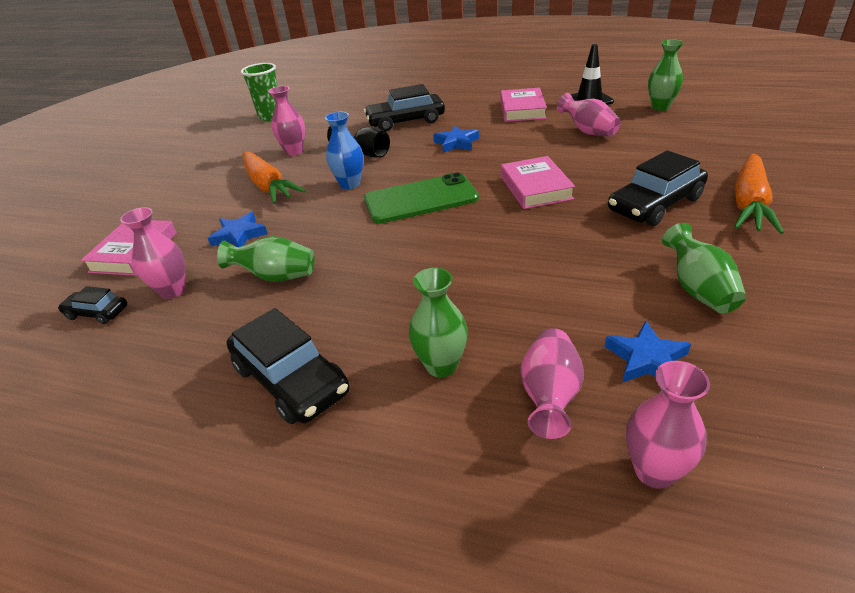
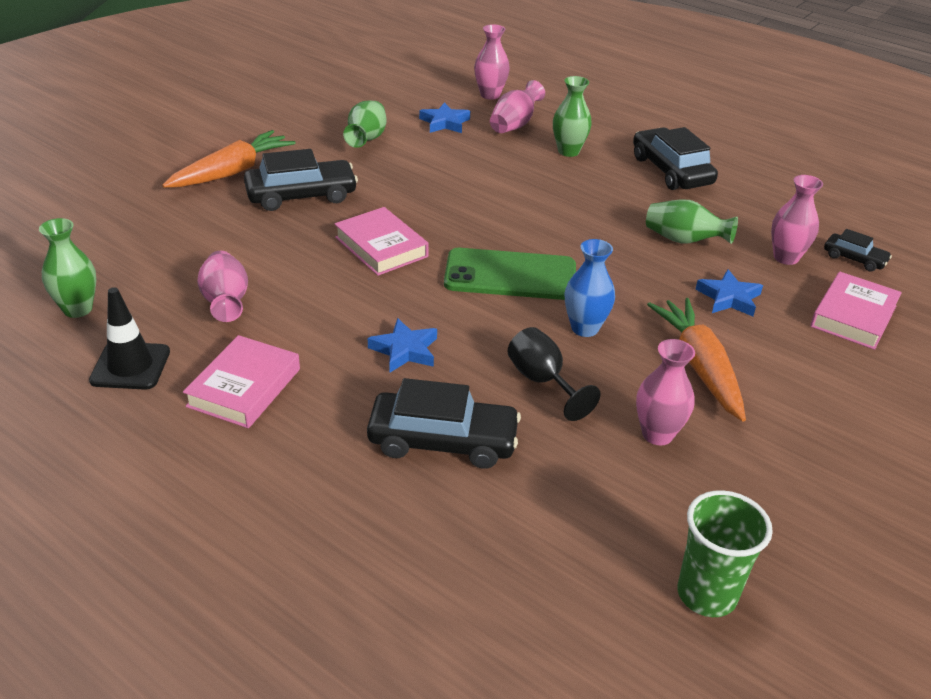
camera: 165 degrees left, 0 degrees up
(535, 188) = (381, 247): pink book -> pink book turned 45 degrees counterclockwise

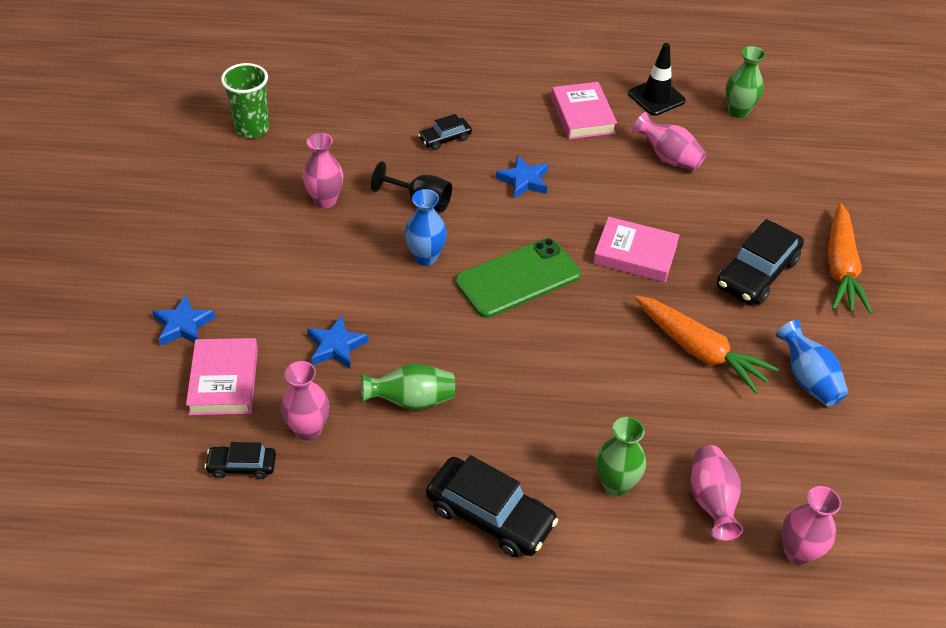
camera: 145 degrees right, 10 degrees up
(366, 139) = (807, 379): green vase -> blue vase
(443, 441) = (445, 138): black car -> black car, size x0.54
(444, 123) = (778, 457): blue star -> blue star (183, 325)
(699, 367) = (325, 265): orange carrot -> orange carrot (699, 351)

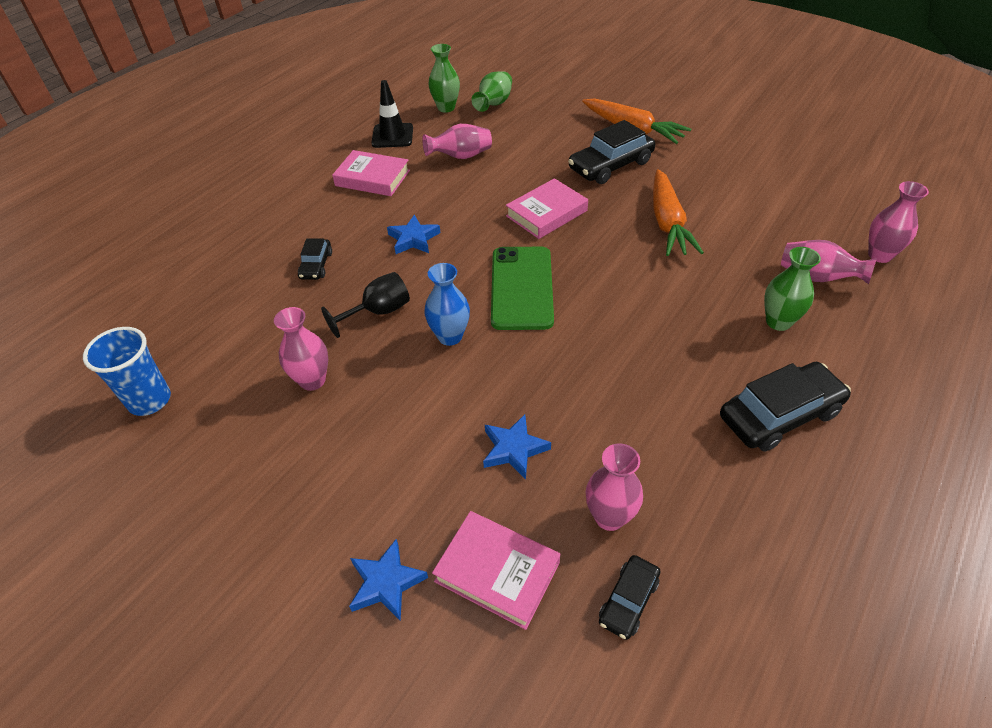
camera: 55 degrees left, 0 degrees up
(252, 128) = (150, 400): green cup -> blue cup
(411, 400) = (618, 417): green vase -> green vase (494, 104)
(699, 351) = (667, 222): orange carrot -> orange carrot turned 105 degrees clockwise
(757, 273) = (610, 165): black car -> black car turned 75 degrees clockwise
(807, 379) = (724, 185): blue vase -> none

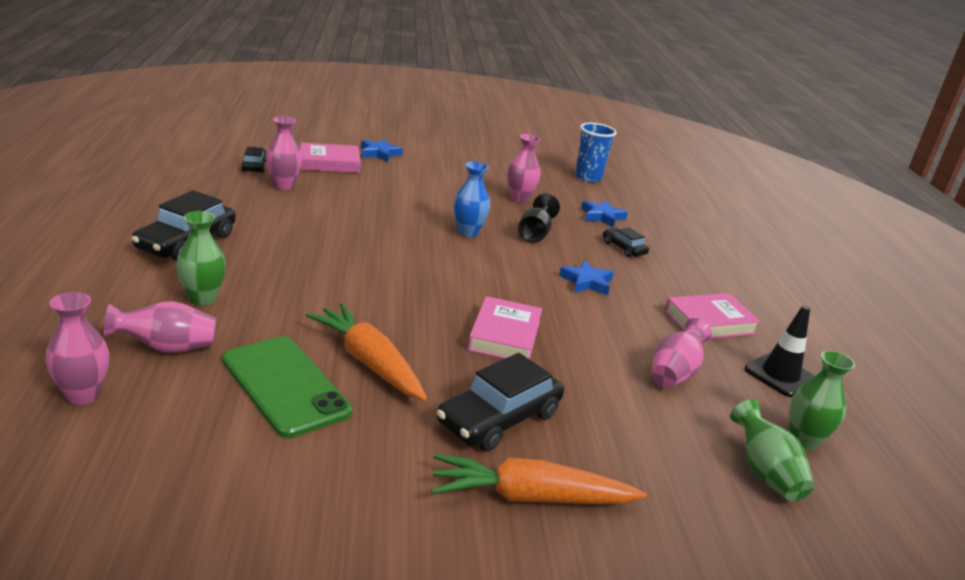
camera: 135 degrees right, 20 degrees down
(514, 449) = (363, 196): blue star -> blue star (602, 216)
(522, 288) = (452, 270): green phone -> green phone (285, 386)
(610, 165) = (499, 418): black car -> black car turned 150 degrees counterclockwise

